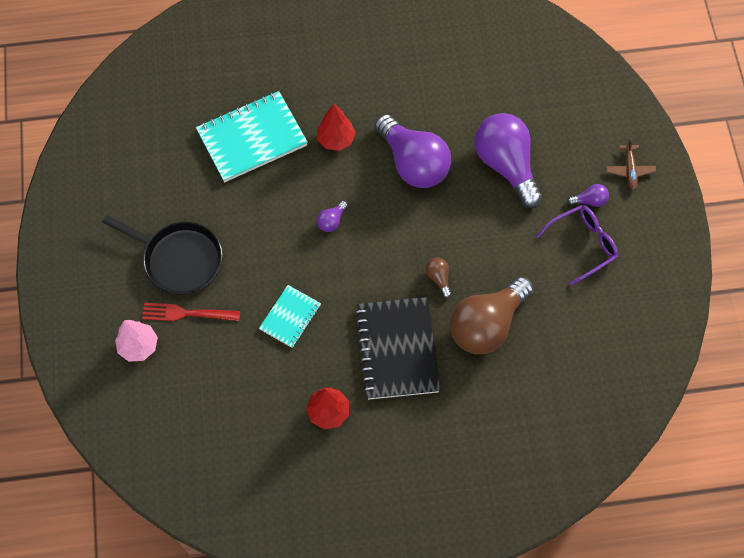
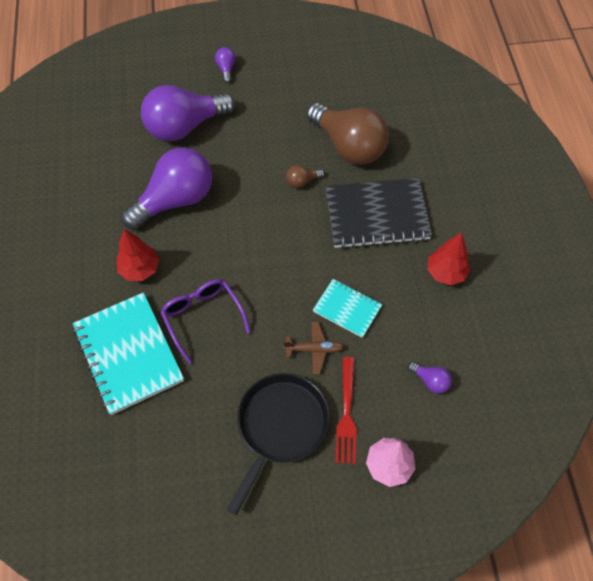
camera: 90 degrees left, 5 degrees down
(332, 221) = (237, 272): purple light bulb -> purple light bulb (430, 381)
(582, 245) = (269, 76): purple glasses -> purple glasses (203, 318)
(630, 170) = (198, 41): brown plane -> brown plane (314, 349)

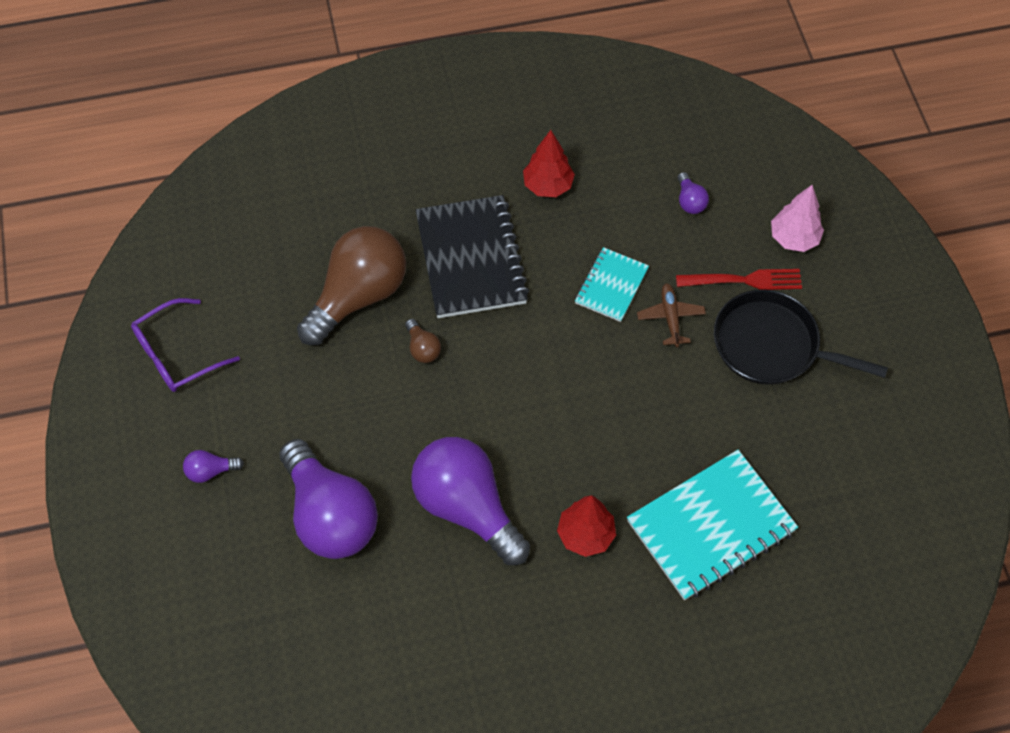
camera: 95 degrees left, 0 degrees up
(203, 318) = (647, 445): purple glasses -> purple glasses (177, 354)
(430, 381) = (690, 201): purple light bulb -> purple light bulb turned 135 degrees clockwise

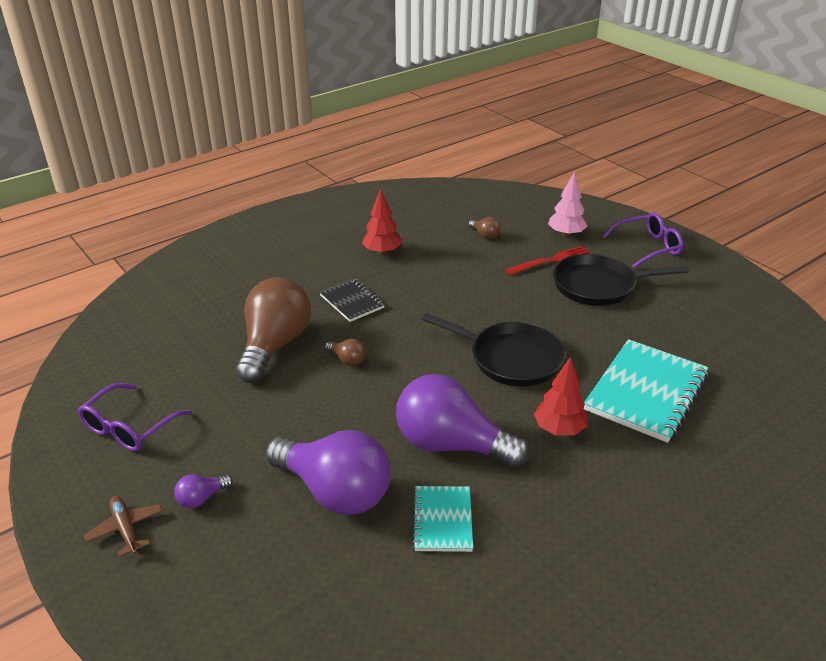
camera: 25 degrees left, 25 degrees down
(471, 259) = (352, 302): black notebook -> black notebook, size x0.55
(596, 418) = (511, 358): none -> black pan
(611, 286) = (465, 287): turquoise notebook -> turquoise notebook (442, 520)
(670, 317) = (519, 291): brown plane -> brown plane (125, 529)
(690, 201) = (485, 235): purple light bulb -> brown light bulb
(882, 302) = (647, 247): none -> purple glasses

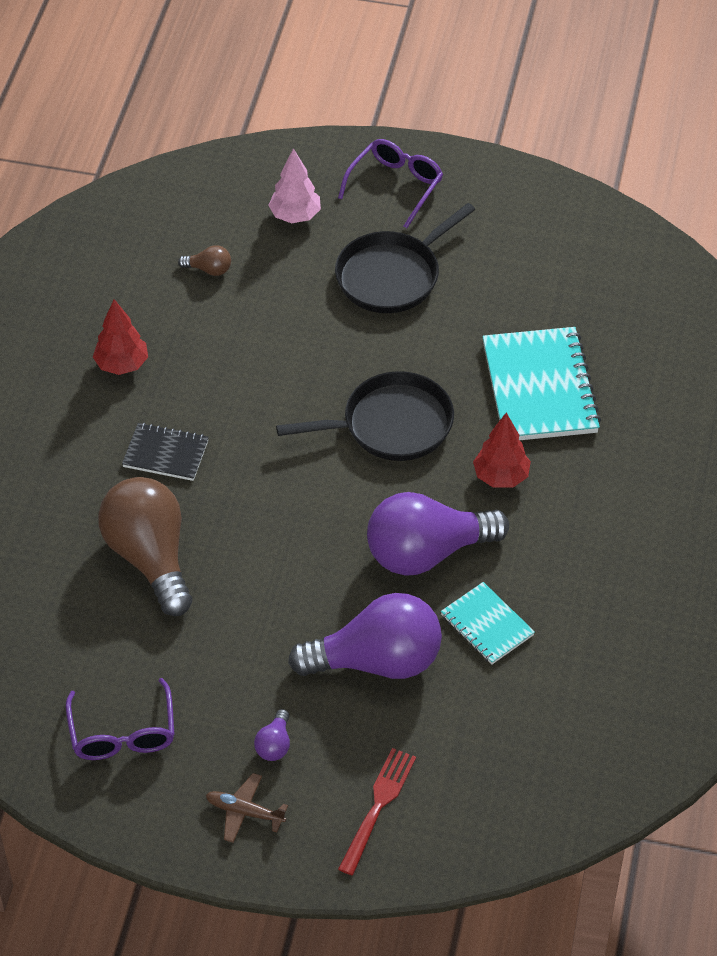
camera: 40 degrees left, 15 degrees up
(347, 360) = (241, 527): brown light bulb -> none
(552, 261) = (316, 267): red fork -> red fork (378, 807)

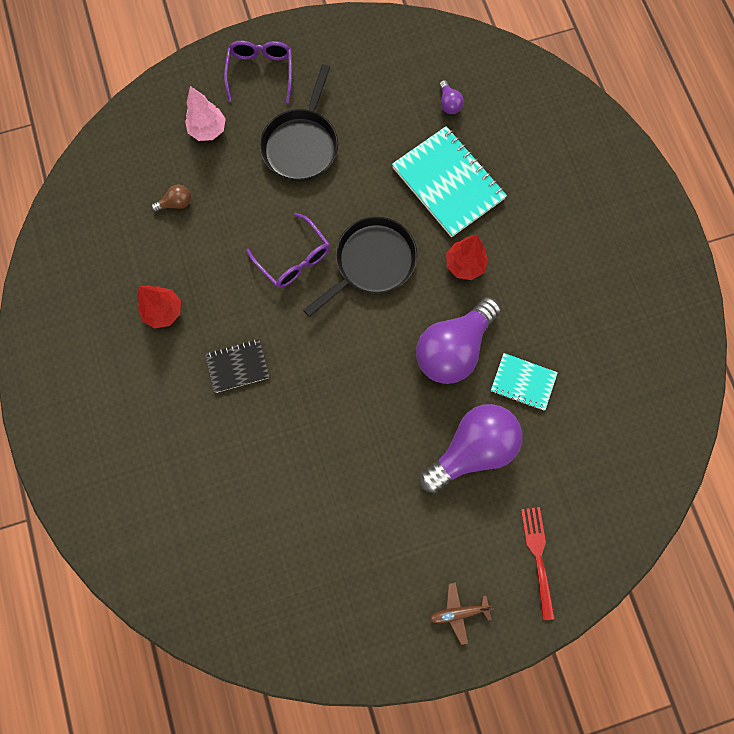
camera: 30 degrees left, 25 degrees up
(122, 732) = (343, 599): purple glasses -> purple glasses (293, 258)
(150, 557) = (277, 453): brown light bulb -> none
(274, 744) = (446, 550): purple light bulb -> purple light bulb (449, 104)

